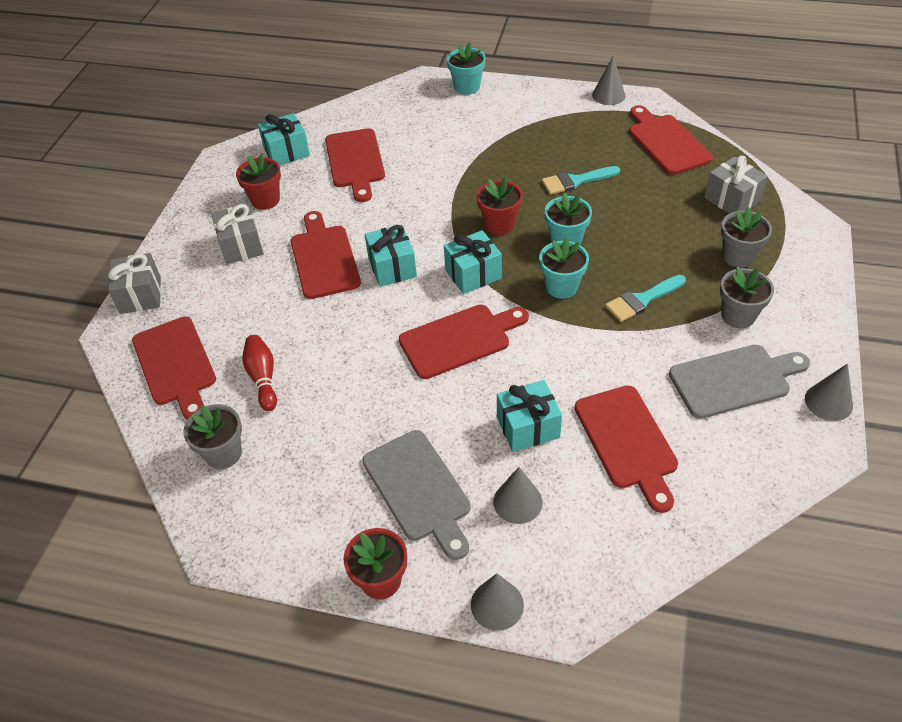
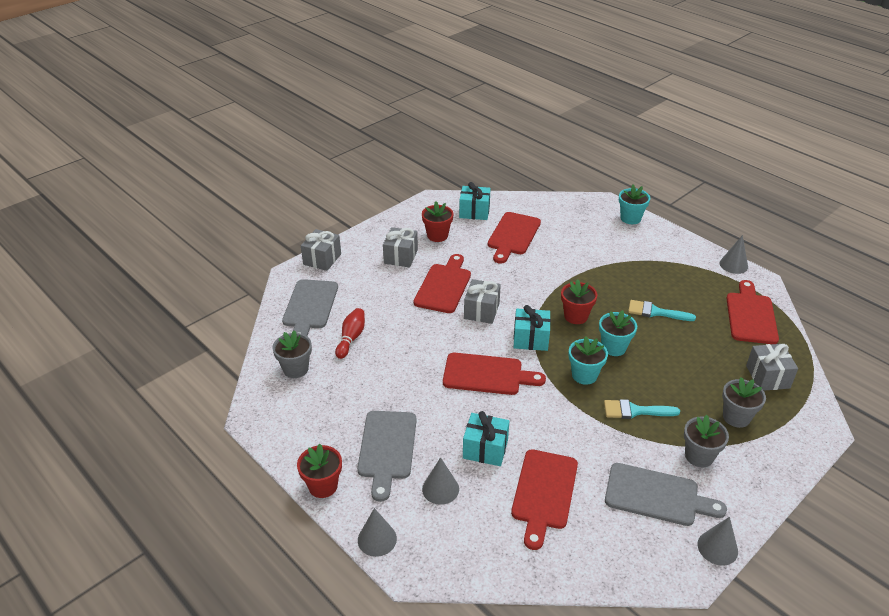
camera: 30 degrees right, 10 degrees down
(176, 364) = (310, 307): red cutting board -> grey cutting board
(392, 267) = (481, 311): turquoise gift -> grey gift

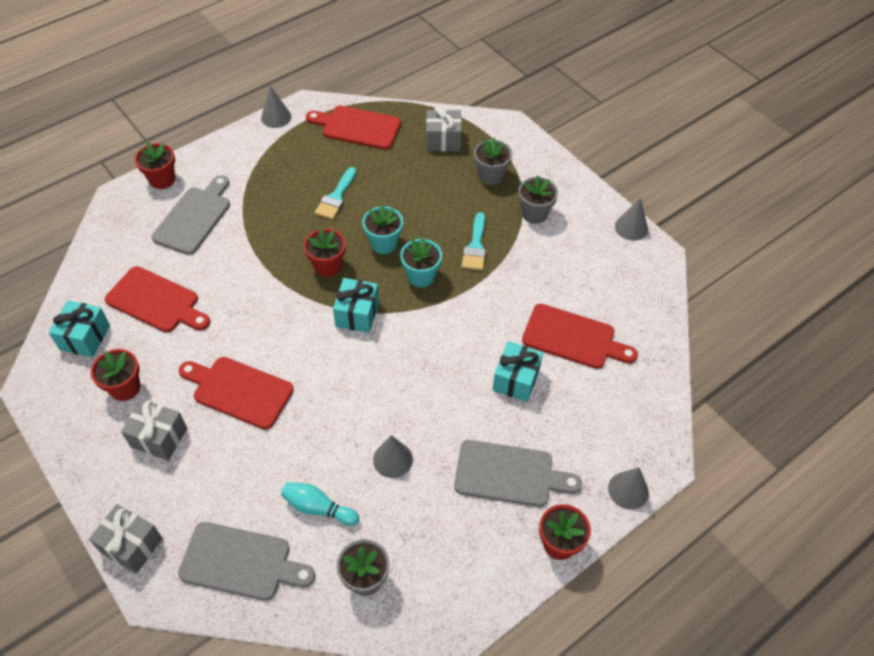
camera: 85 degrees left, 15 degrees up
(351, 338) = (318, 508): red bowling pin -> turquoise bowling pin
(440, 489) = (566, 426): grey cone -> grey cone (392, 459)
(481, 311) = (297, 355): grey gift -> none
(487, 374) = (407, 364): red cutting board -> none
(630, 218) = (162, 180): turquoise flower pot -> red flower pot
(656, 495) = (577, 254): grey cutting board -> grey cutting board (194, 217)

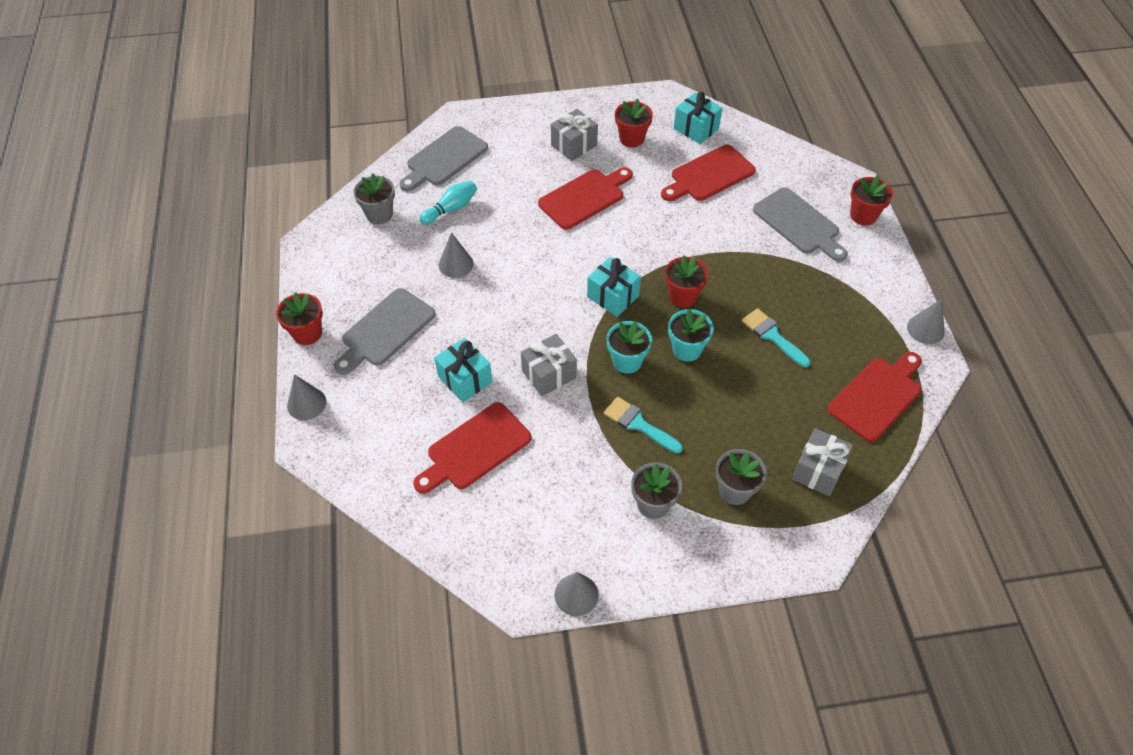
camera: 120 degrees right, 0 degrees up
(131, 545) = (499, 113): grey gift -> grey gift (549, 374)

